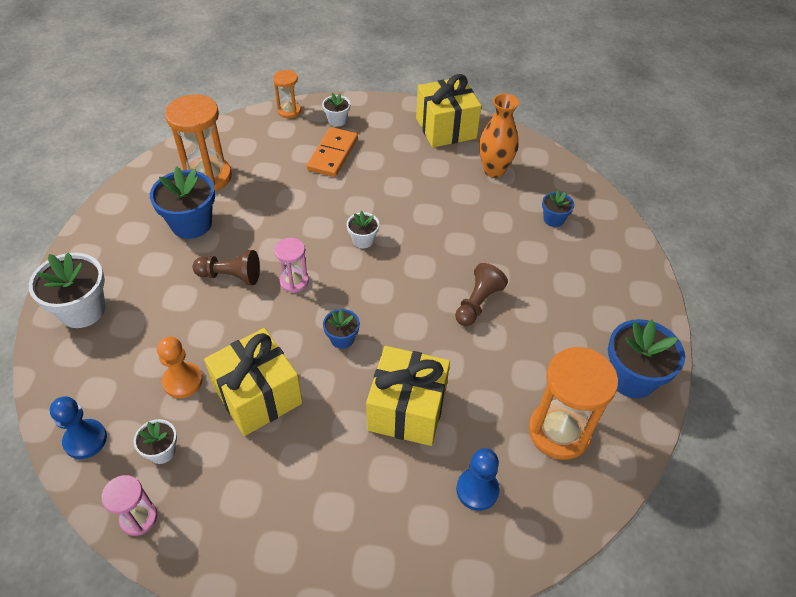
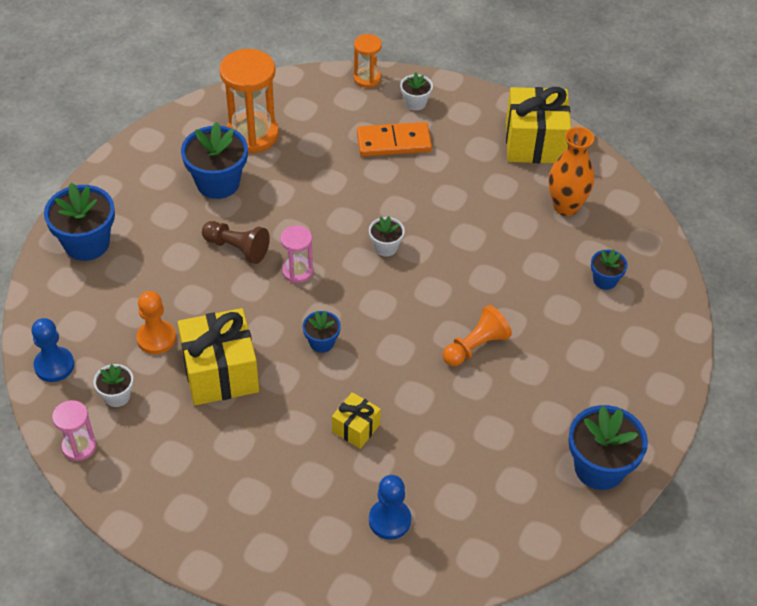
camera: 20 degrees right, 0 degrees up
(82, 310) = (87, 243): white flower pot -> blue flower pot
(332, 154) = (393, 142): orange domino -> orange domino turned 45 degrees clockwise
(407, 409) = (356, 428): yellow gift -> yellow gift, size x0.52
(477, 303) = (475, 346): brown pawn -> orange pawn
(559, 432) = (496, 494): orange hourglass -> none

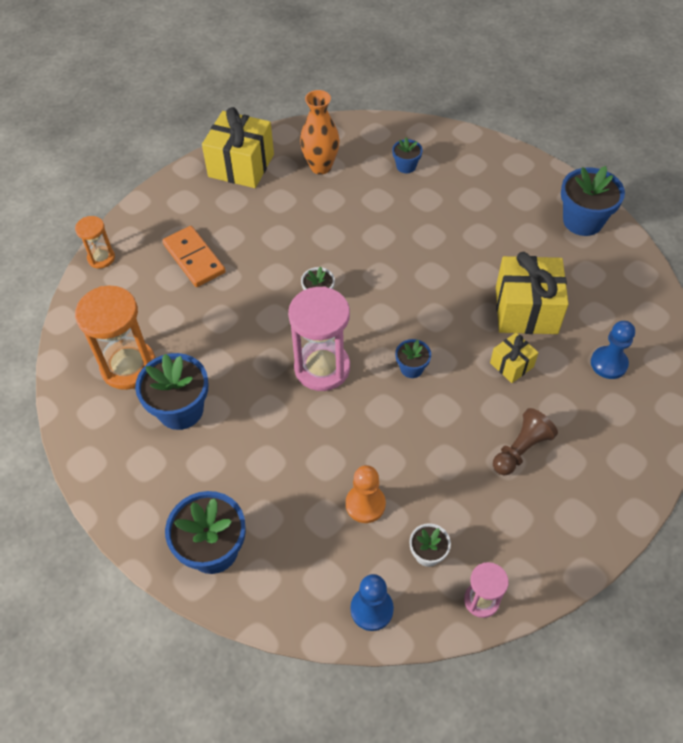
camera: 70 degrees left, 5 degrees up
(220, 372) = (423, 456): yellow gift -> yellow gift (526, 310)
(237, 248) = (275, 411): brown pawn -> brown pawn (521, 449)
(297, 271) = (322, 368): pink hourglass -> pink hourglass, size x1.86
(393, 142) = (194, 259): orange domino -> orange domino turned 45 degrees counterclockwise
(415, 103) = (152, 231): white flower pot -> none
(475, 346) = (448, 262): orange pawn -> none

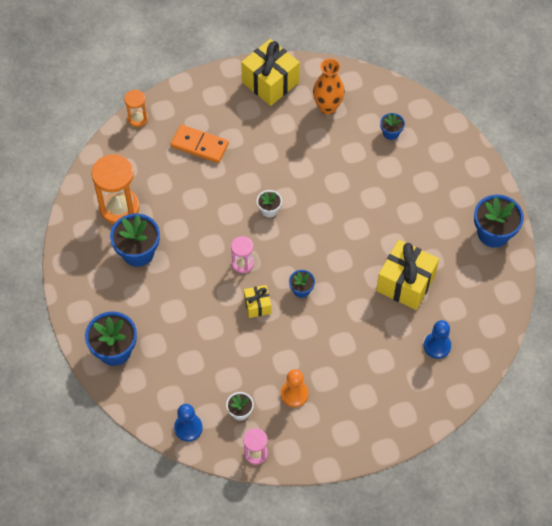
camera: 25 degrees right, 5 degrees up
(194, 259) = (199, 145): orange domino -> orange domino turned 60 degrees counterclockwise
(322, 368) = (242, 263): pink hourglass -> pink hourglass, size x0.54
(365, 504) = (220, 365): orange pawn -> orange pawn (294, 394)
(511, 365) = (370, 317): yellow gift -> yellow gift (257, 305)
(521, 449) = (339, 376): brown pawn -> none

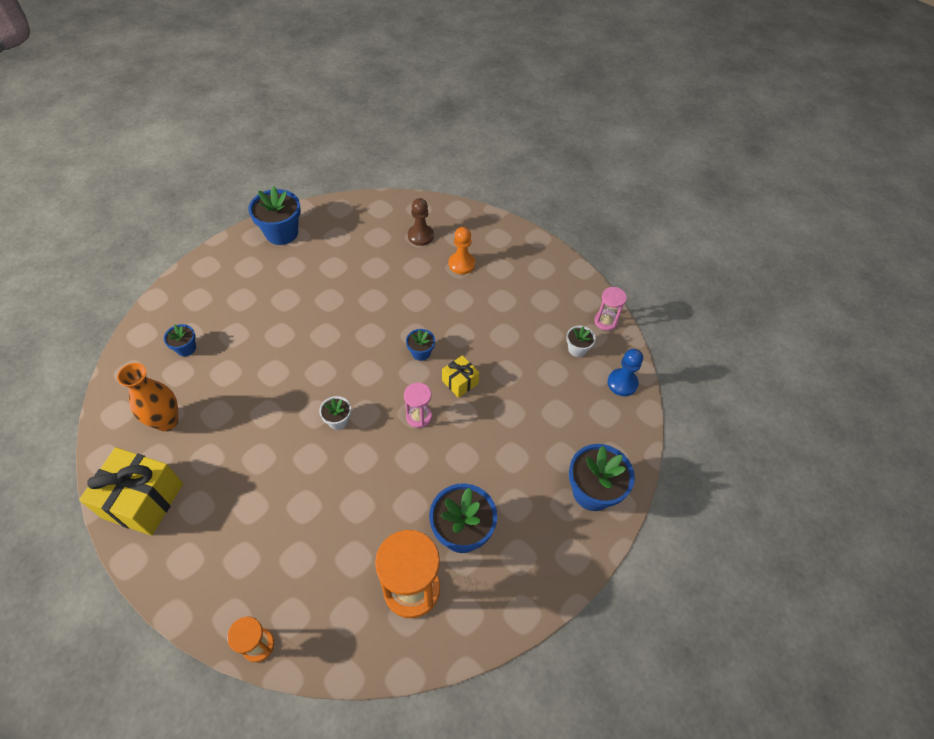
camera: 120 degrees left, 5 degrees down
(199, 145) = (275, 538): orange domino -> none
(294, 394) = (531, 316): orange pawn -> orange pawn (461, 264)
(405, 283) = (369, 276): yellow gift -> none
(437, 346) = (420, 236): blue pawn -> brown pawn

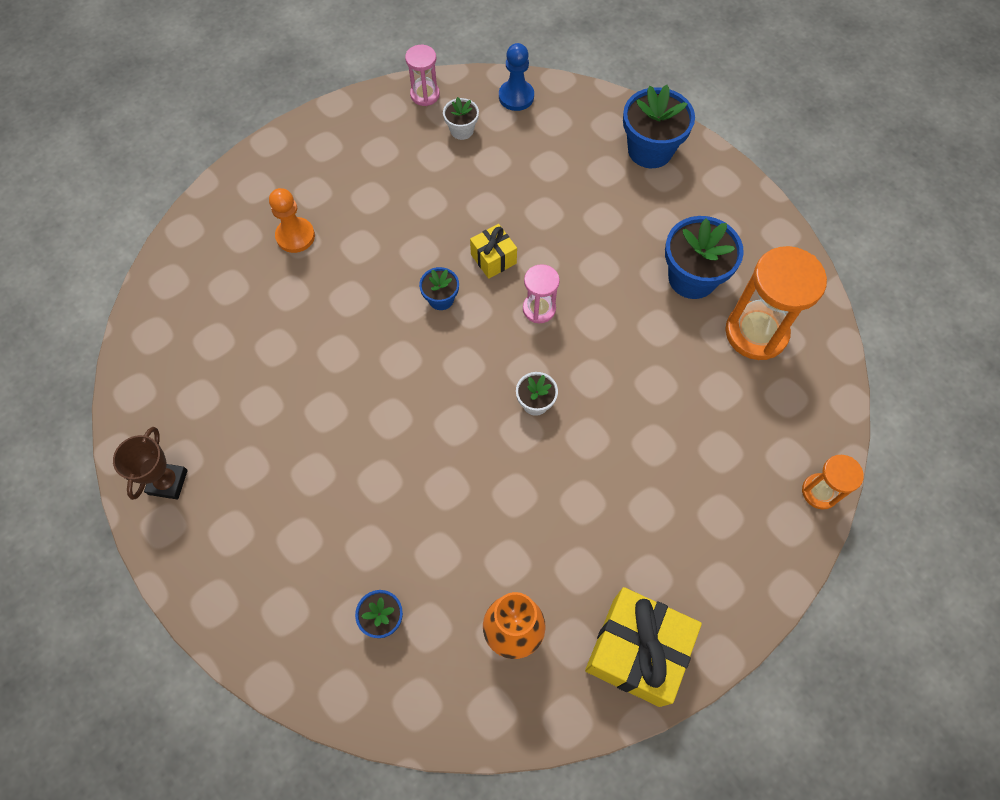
camera: 80 degrees left, 10 degrees up
(282, 233) = (168, 482): blue flower pot -> brown trophy
(420, 236) = (227, 282): brown pawn -> none

